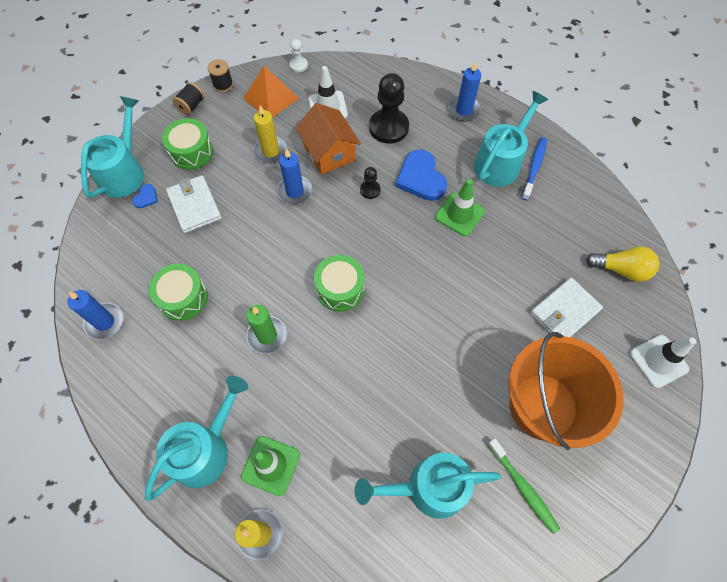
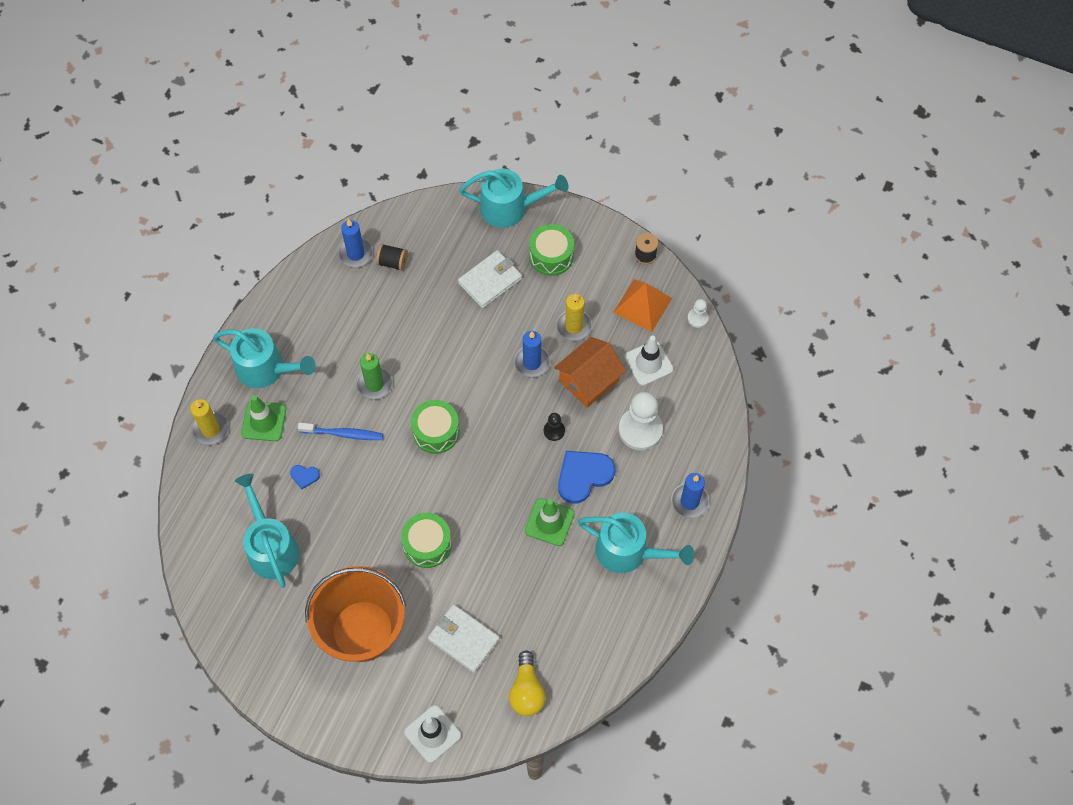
camera: 75 degrees right, 0 degrees up
(146, 197) = (487, 237): blue heart -> blue heart (304, 476)
(183, 297) = (393, 305): green drum -> green drum (427, 544)
(191, 106) = (608, 235): black spool -> black spool (392, 262)
(389, 127) = (640, 430): black pawn -> white pawn
(523, 487) = (287, 623): green toothbrush -> none
(534, 168) = (631, 588): blue toothbrush -> blue toothbrush (343, 434)

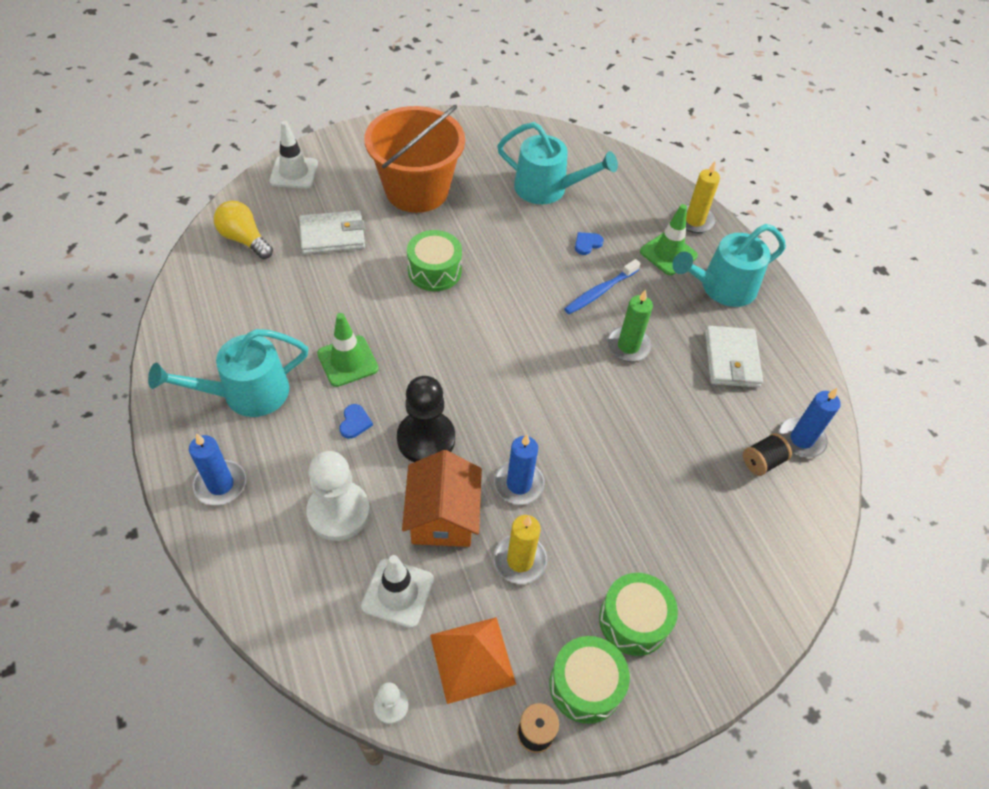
camera: 130 degrees right, 10 degrees down
(436, 432) = (530, 352): green drum -> green drum (585, 685)
(490, 281) = (657, 530): white wallet -> white wallet (731, 359)
(510, 208) = (743, 637): turquoise watering can -> none
(554, 431) = (426, 439): black pawn -> black pawn, size x2.05
(583, 476) = (355, 422): blue heart -> blue heart, size x0.47

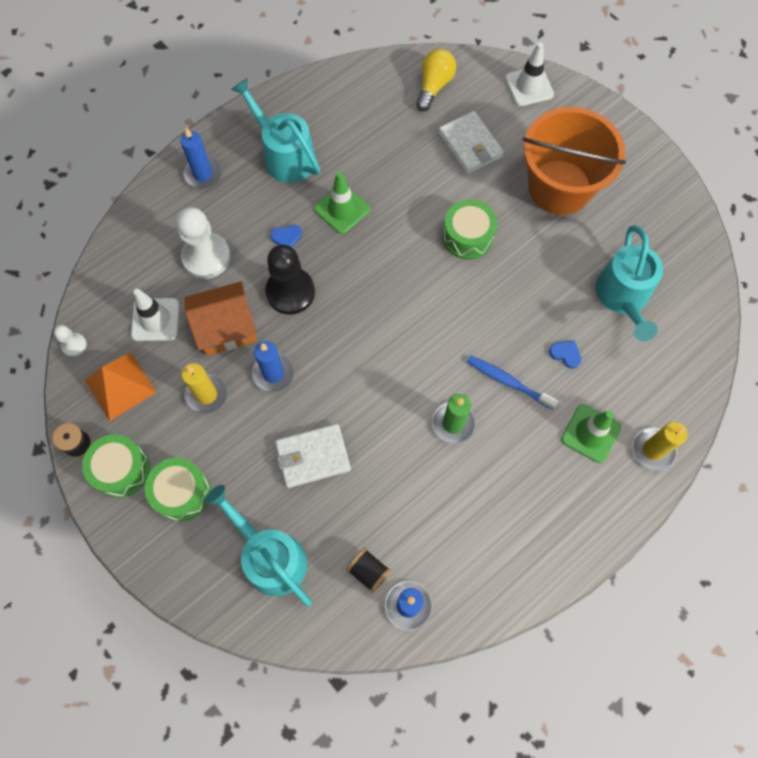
camera: 75 degrees right, 15 degrees up
(722, 288) = (568, 496): turquoise watering can -> turquoise watering can (270, 556)
(731, 359) = (478, 522): white wallet -> white wallet (313, 457)

